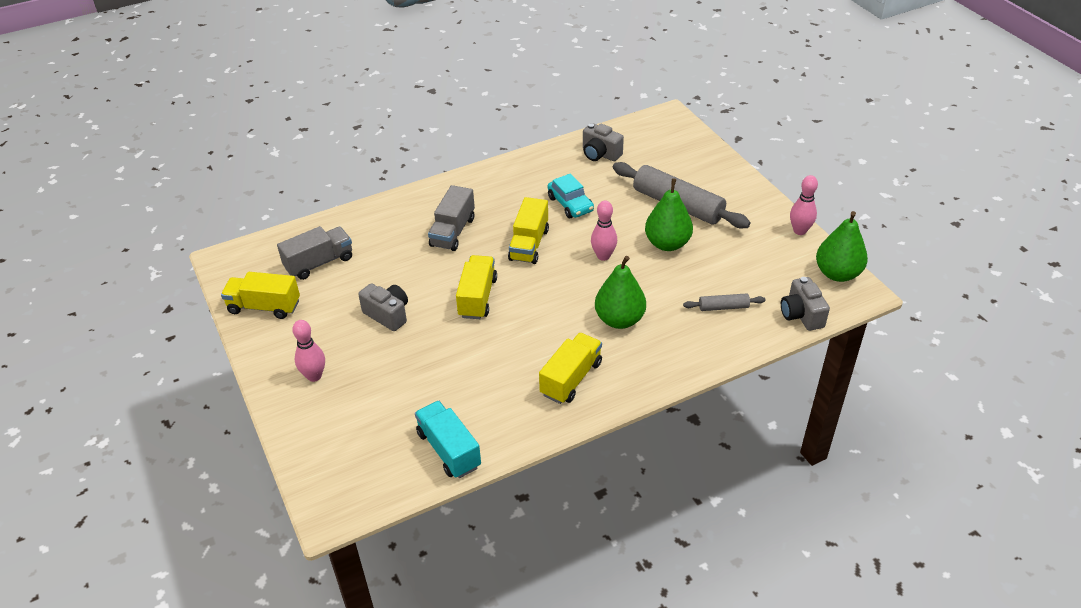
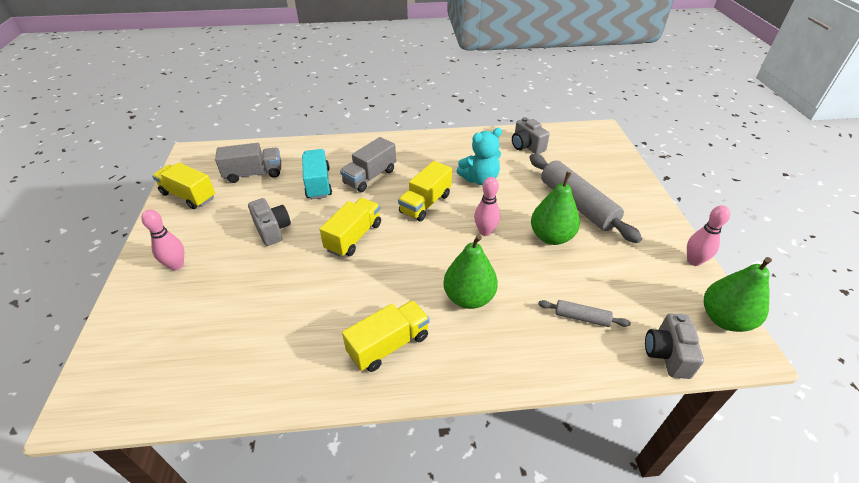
camera: 20 degrees right, 0 degrees up
(448, 450) = (228, 381): turquoise truck -> turquoise truck (318, 183)
(570, 204) = (480, 179): turquoise car -> turquoise teddy bear

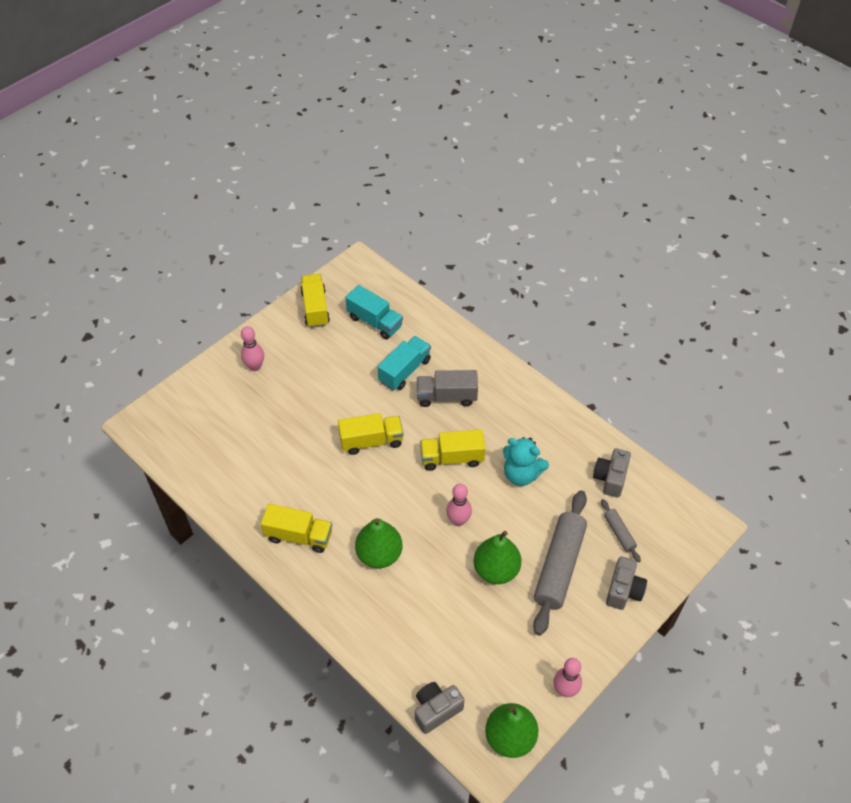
camera: 50 degrees right, 10 degrees up
(254, 173) = (375, 322): grey truck -> turquoise truck
(272, 230) = (332, 387): grey camera -> grey camera (623, 590)
(581, 317) = (424, 637): grey rolling pin -> grey rolling pin (619, 533)

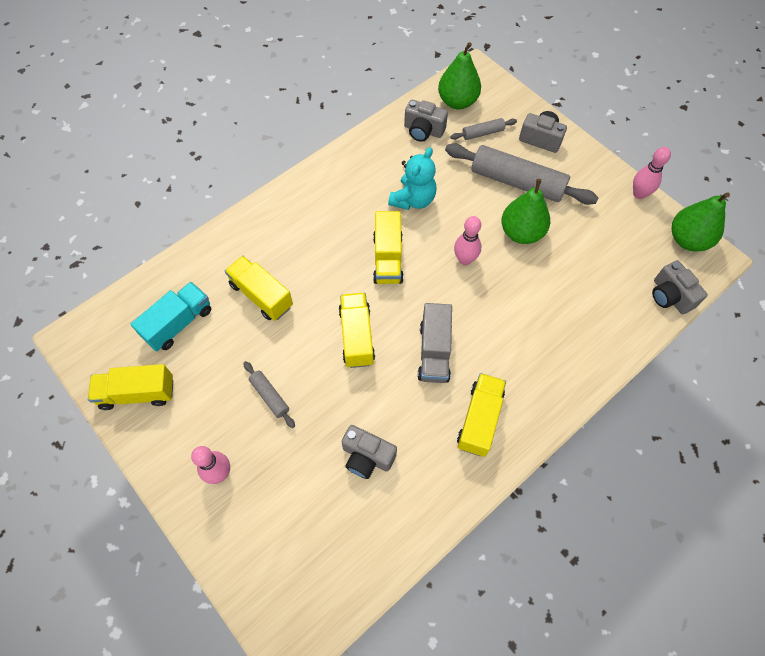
camera: 85 degrees left, 10 degrees up
(267, 457) = (367, 457): none -> grey camera
(315, 388) = (270, 396): none -> grey rolling pin
(379, 554) = (504, 336): green pear -> green pear (457, 102)
(404, 371) = (261, 295): turquoise truck -> yellow truck
(446, 397) = (306, 256): grey truck -> grey truck (434, 352)

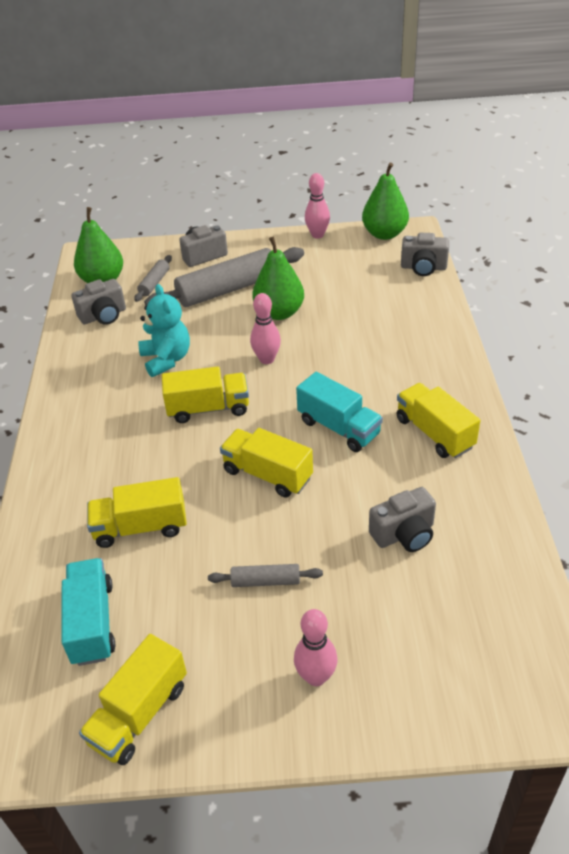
camera: 50 degrees left, 20 degrees down
(388, 258) = (208, 408): yellow truck -> yellow truck turned 45 degrees counterclockwise
(434, 352) = (339, 427): grey truck -> turquoise truck

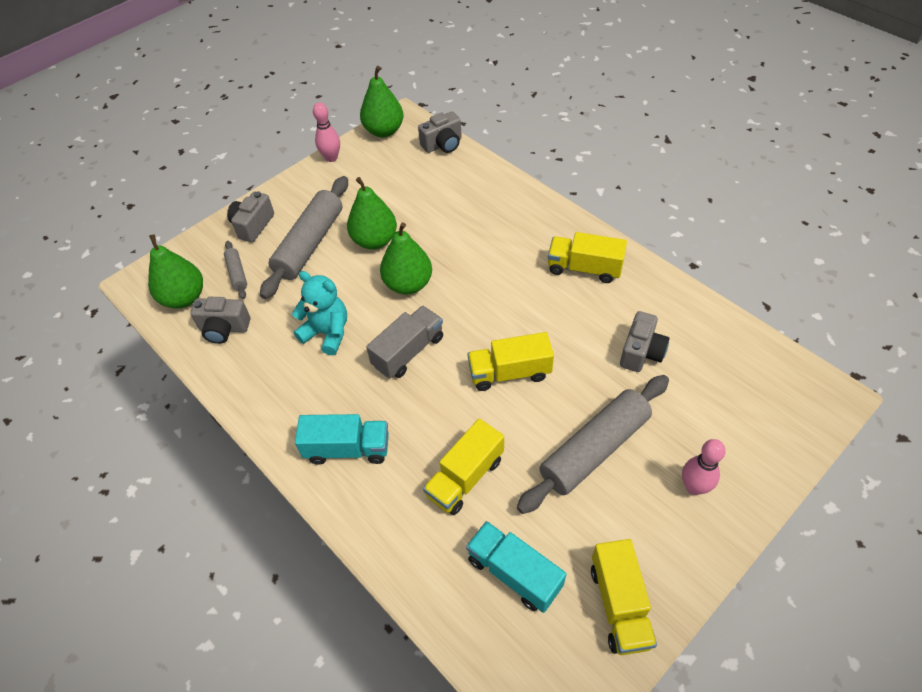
camera: 40 degrees left, 10 degrees up
(103, 316) = (224, 329): grey camera -> grey camera turned 75 degrees clockwise
(208, 408) = (408, 351): yellow truck -> grey truck
(265, 581) = (594, 449): grey rolling pin -> grey rolling pin, size x2.14
(267, 359) = (408, 284): pink bowling pin -> green pear
(339, 427) = (519, 305): turquoise truck -> turquoise truck (347, 448)

